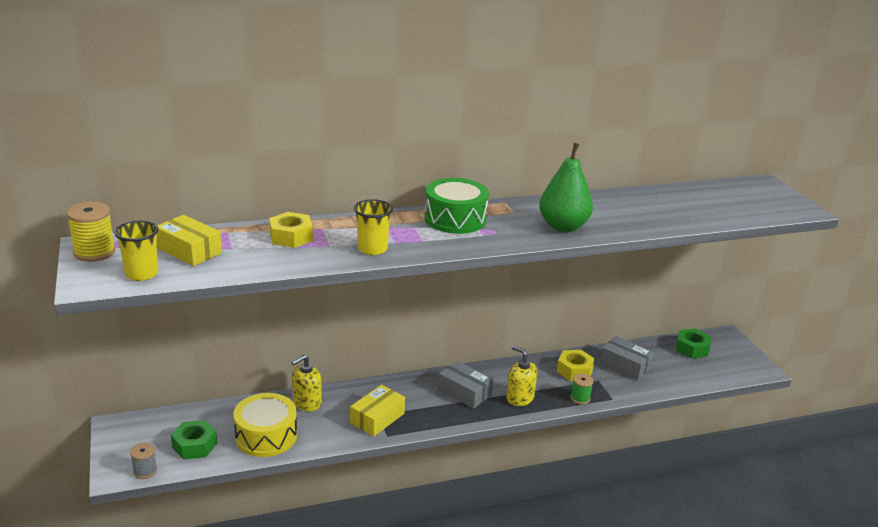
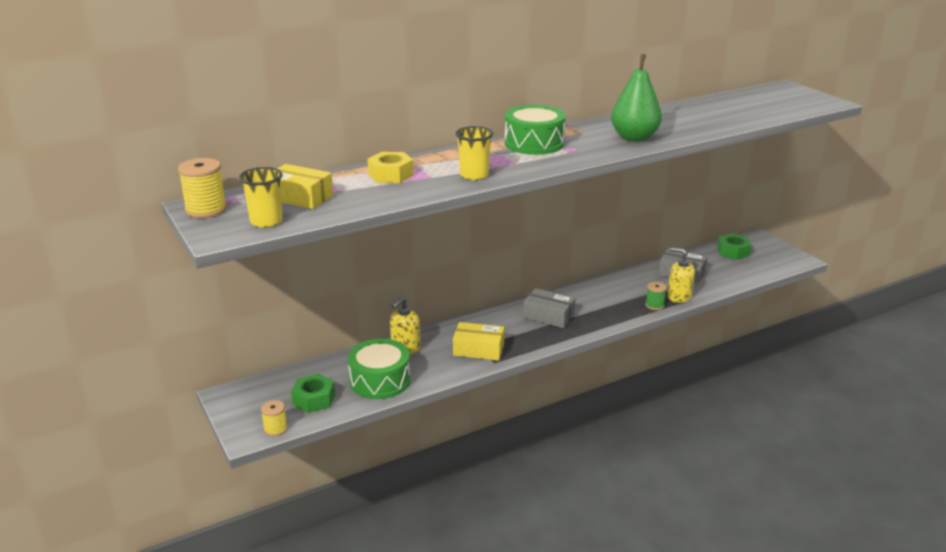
camera: 10 degrees left, 0 degrees up
(145, 471) = (275, 429): grey spool -> yellow spool
(266, 436) = (380, 380): yellow drum -> green drum
(377, 418) = (478, 349): yellow box -> yellow box turned 75 degrees clockwise
(519, 398) = (601, 313): yellow soap dispenser -> yellow soap dispenser (679, 296)
(574, 370) = (639, 284): yellow nut -> none

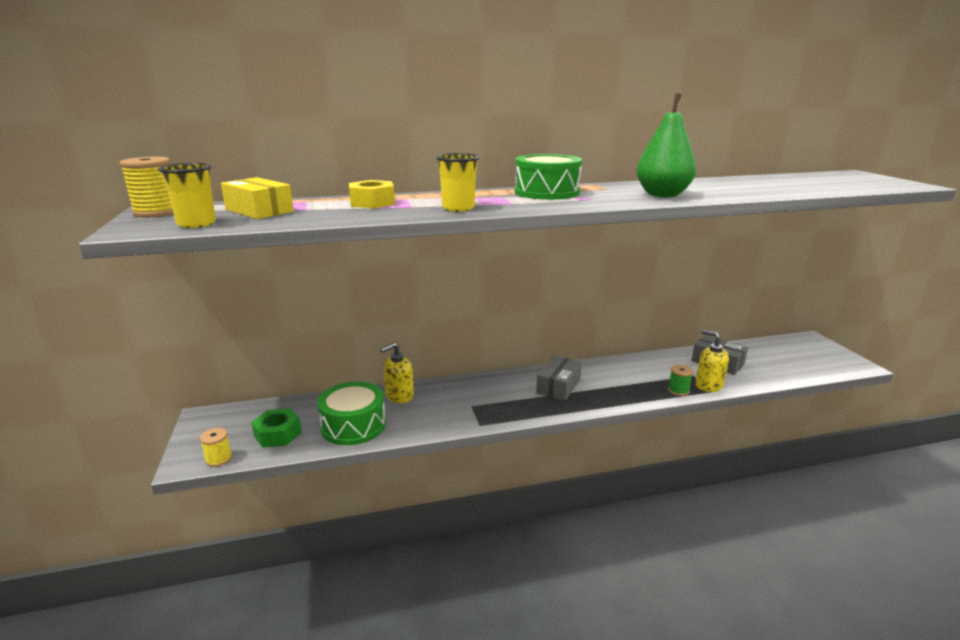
camera: 15 degrees right, 5 degrees down
(478, 349) = (470, 409): yellow box -> none
(548, 316) = (558, 386): grey box -> grey box turned 75 degrees clockwise
(733, 252) = (780, 349): green nut -> none

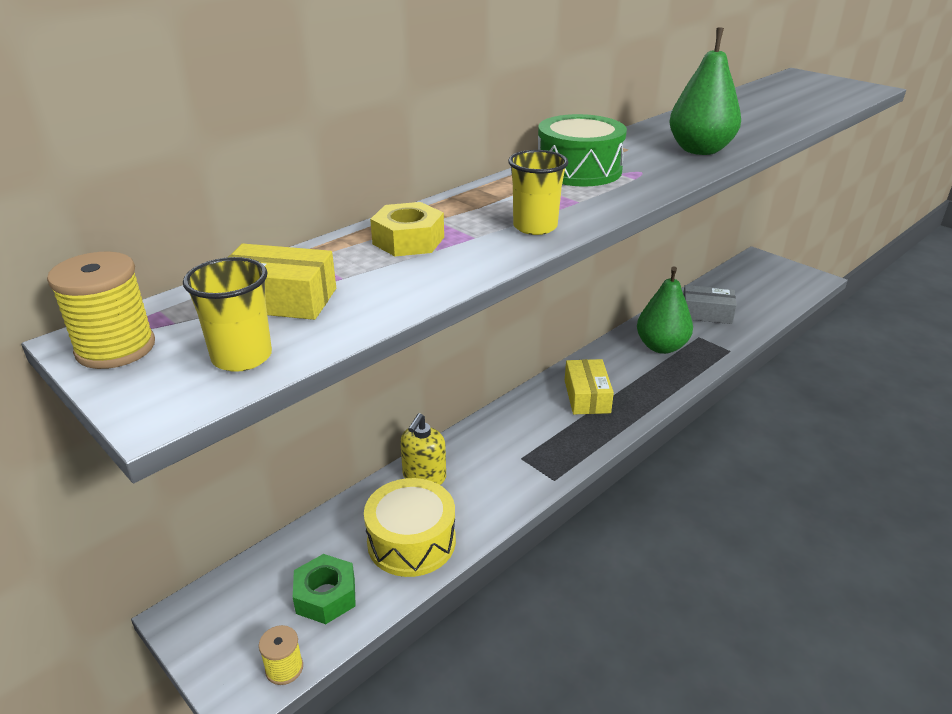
camera: 30 degrees left, 10 degrees up
(353, 425) = (411, 541): green drum -> yellow drum
(558, 386) = (587, 396): grey box -> yellow box
(653, 373) = (661, 347): none -> green pear
(678, 391) = (702, 361): green spool -> none
(708, 385) = (721, 344): yellow soap dispenser -> none

